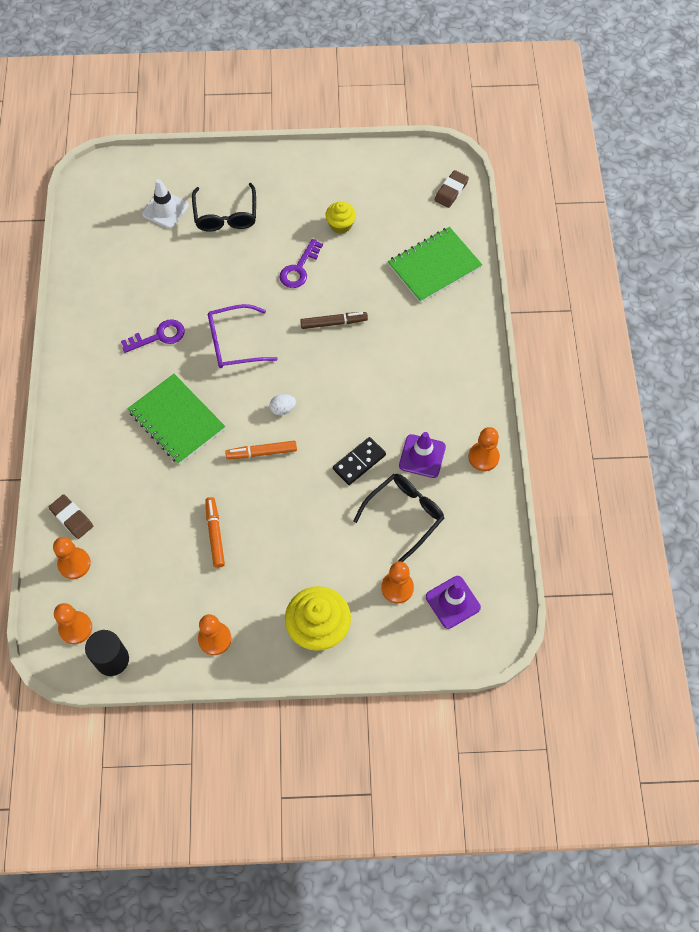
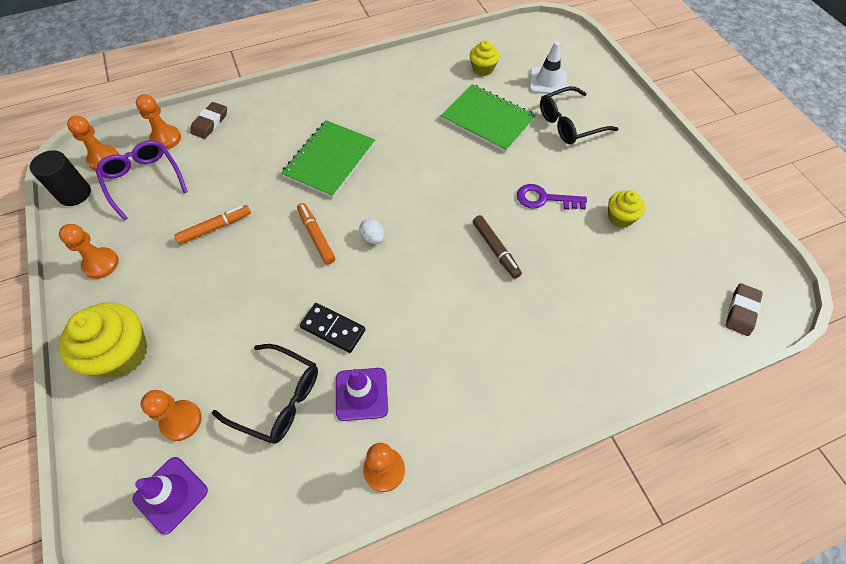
camera: 70 degrees right, 5 degrees down
(120, 255) = (482, 69): none -> yellow cupcake
(159, 336) = (412, 120): purple key -> none
(234, 343) = (431, 175): purple glasses -> purple glasses (143, 181)
(434, 266) = (625, 326): green notebook -> green notebook (487, 119)
(451, 191) = (741, 311): brown eraser -> brown eraser turned 75 degrees counterclockwise

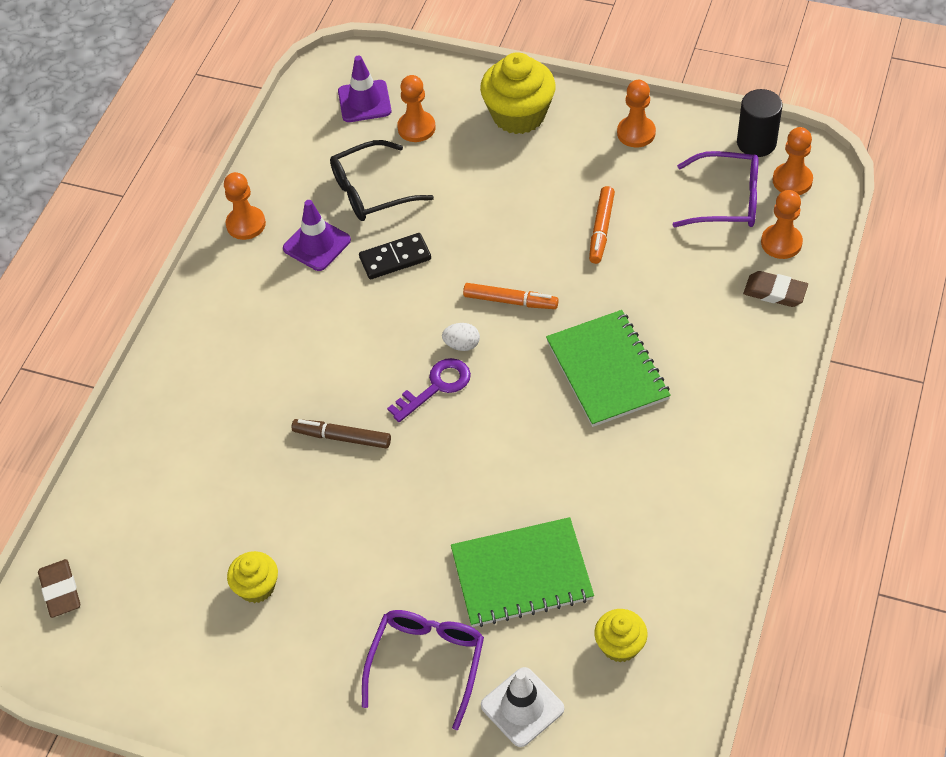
camera: 135 degrees right, 5 degrees down
(210, 123) = (775, 292): brown eraser -> brown eraser turned 45 degrees counterclockwise
(544, 199) = (352, 534): purple key -> purple key (436, 387)
(570, 123) = (427, 664): black glasses -> purple glasses

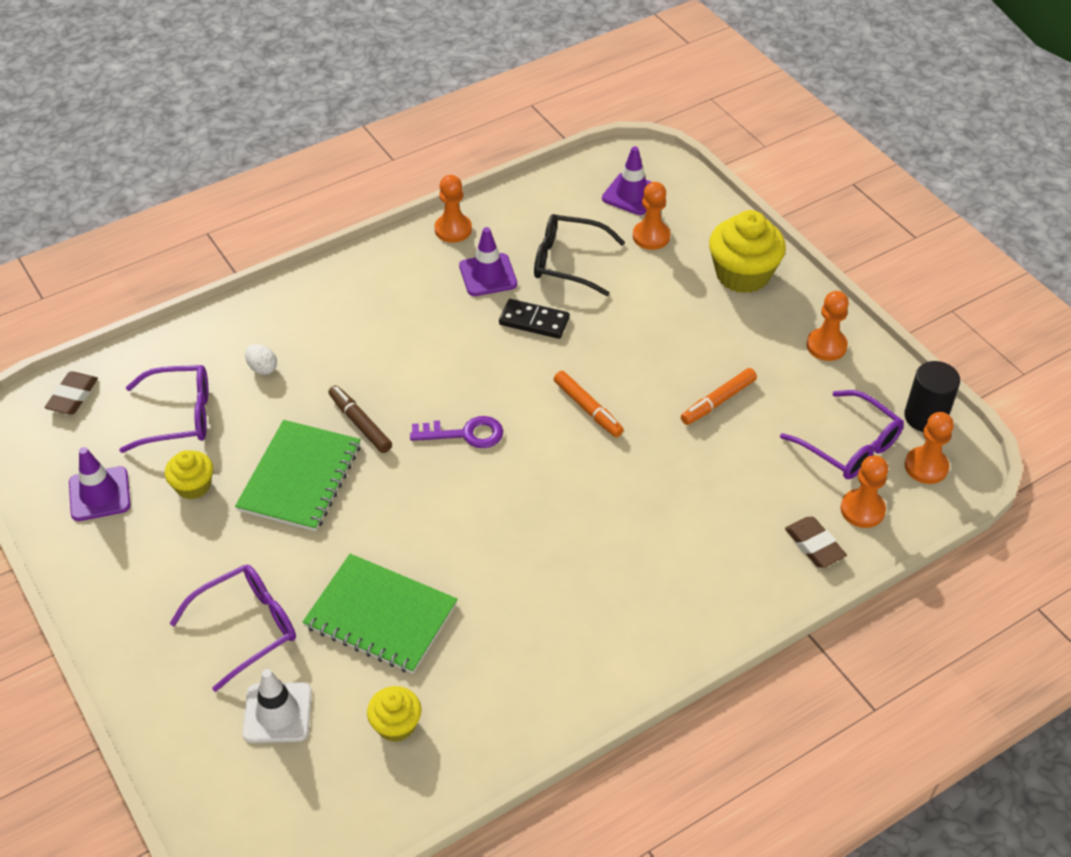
camera: 35 degrees right, 5 degrees down
(177, 540) = (178, 416): none -> purple glasses
(181, 653) = (99, 494): none -> purple traffic cone
(462, 345) = (516, 416): white egg -> white egg (262, 368)
(607, 370) = (608, 511): green notebook -> green notebook (300, 477)

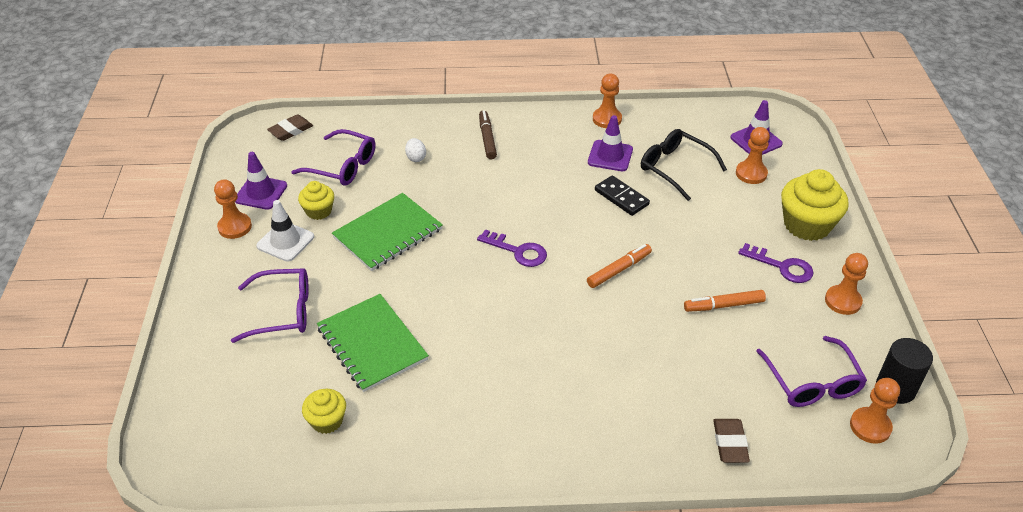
camera: 30 degrees right, 5 degrees down
(277, 713) = (259, 375): white traffic cone -> white traffic cone (285, 241)
(360, 424) = (452, 216): brown marker -> brown marker (487, 139)
(587, 408) = (618, 270): orange marker -> orange marker turned 120 degrees counterclockwise
(747, 332) = (782, 266): none -> purple key
(862, 510) = (790, 435): orange pawn -> orange pawn (235, 227)

